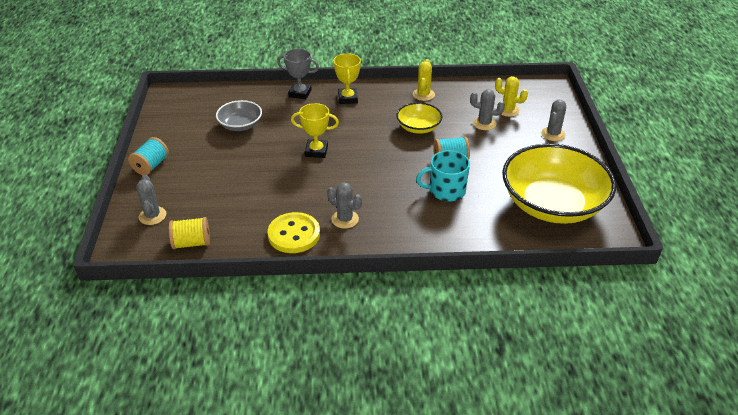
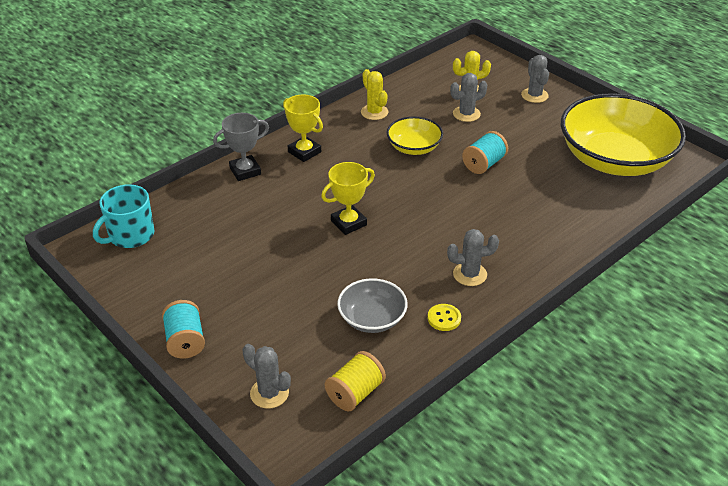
camera: 40 degrees left, 0 degrees up
(240, 125) = (227, 239): grey bowl -> grey bowl (372, 318)
(294, 234) = (444, 318): yellow button -> yellow button, size x0.50
(446, 191) = (518, 195): turquoise mug -> turquoise mug (130, 235)

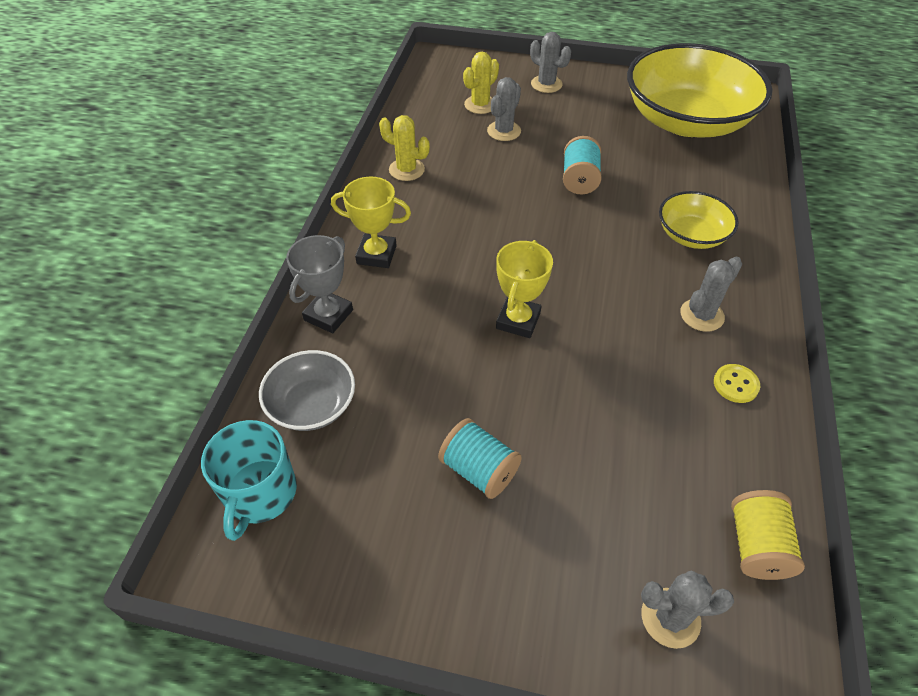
camera: 35 degrees left, 10 degrees up
(185, 341) = (493, 613): turquoise spool -> turquoise spool (479, 470)
(372, 318) = (669, 431): grey bowl -> grey bowl (312, 405)
(414, 147) = (491, 193): yellow bowl -> yellow bowl (691, 235)

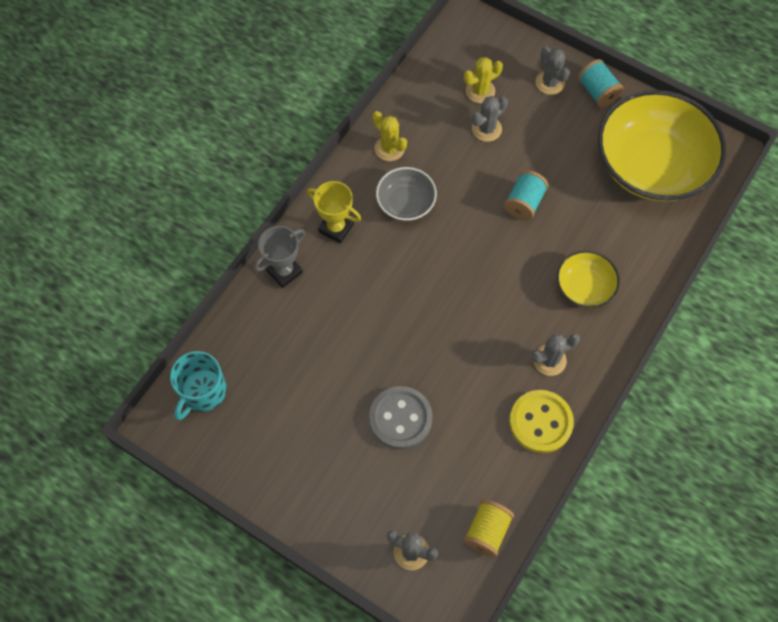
camera: 20 degrees right, 15 degrees up
(312, 405) = (252, 340): grey bowl -> grey bowl (406, 203)
(479, 470) = (340, 423): turquoise spool -> turquoise spool (597, 92)
(518, 321) = (414, 320): yellow trophy -> none
(558, 437) = (400, 418): none -> grey button
(735, 384) = (540, 422): yellow button -> yellow button, size x1.99

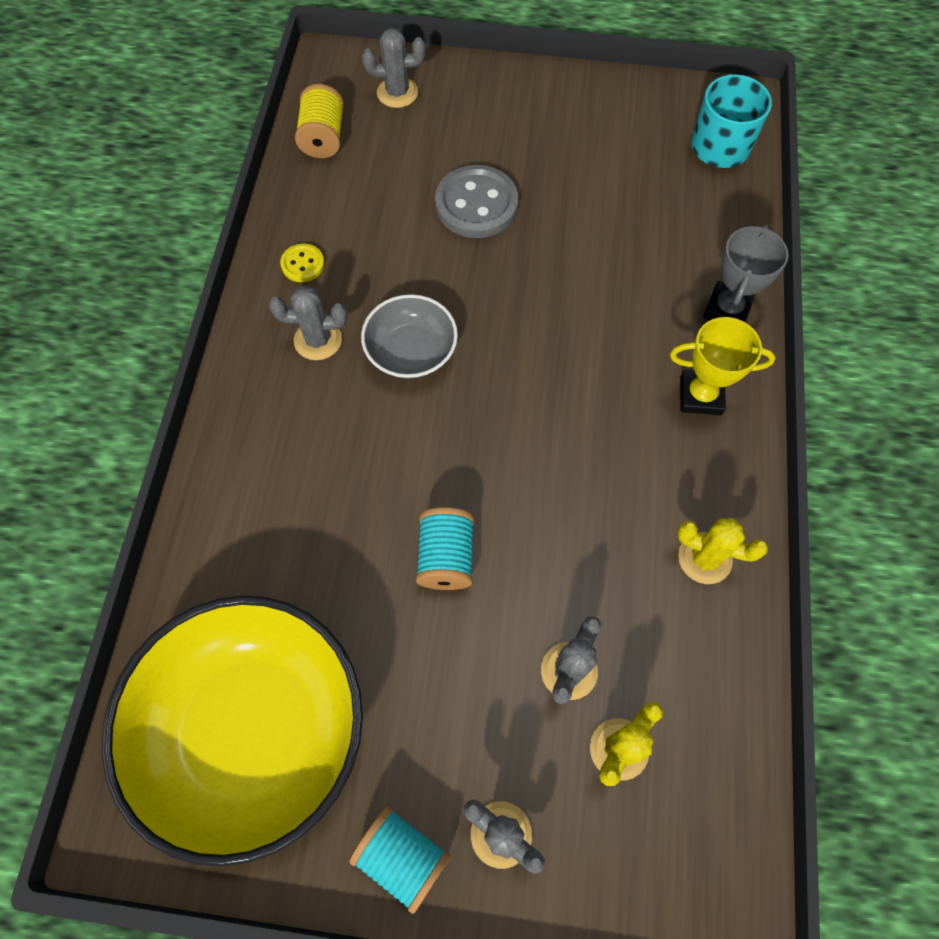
camera: 155 degrees right, 0 degrees up
(406, 203) = (626, 477): grey bowl -> grey bowl (411, 351)
(540, 422) = (303, 264): yellow button -> yellow button, size x0.50
(549, 360) = (318, 340): grey cactus -> grey cactus turned 45 degrees clockwise
(584, 287) = (303, 460): yellow bowl -> none

